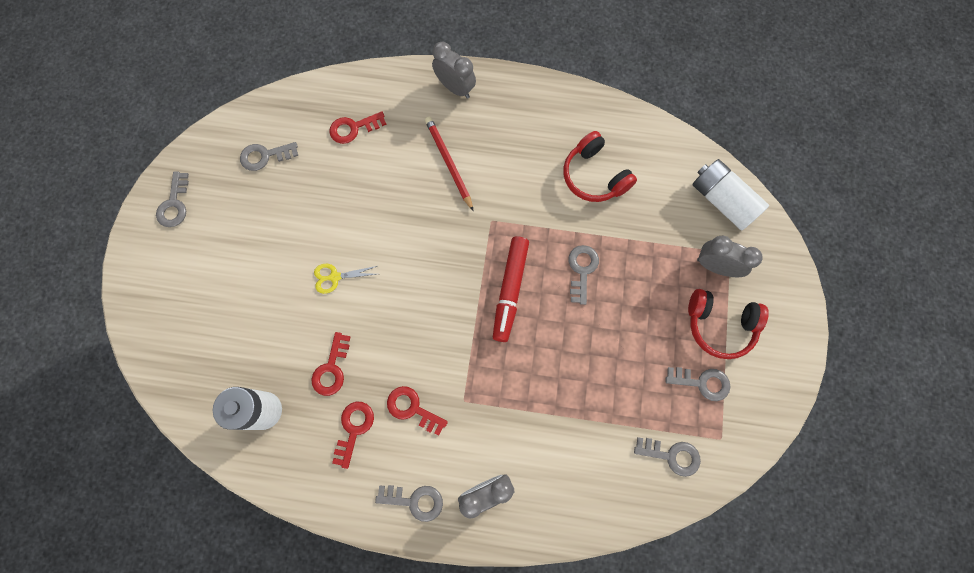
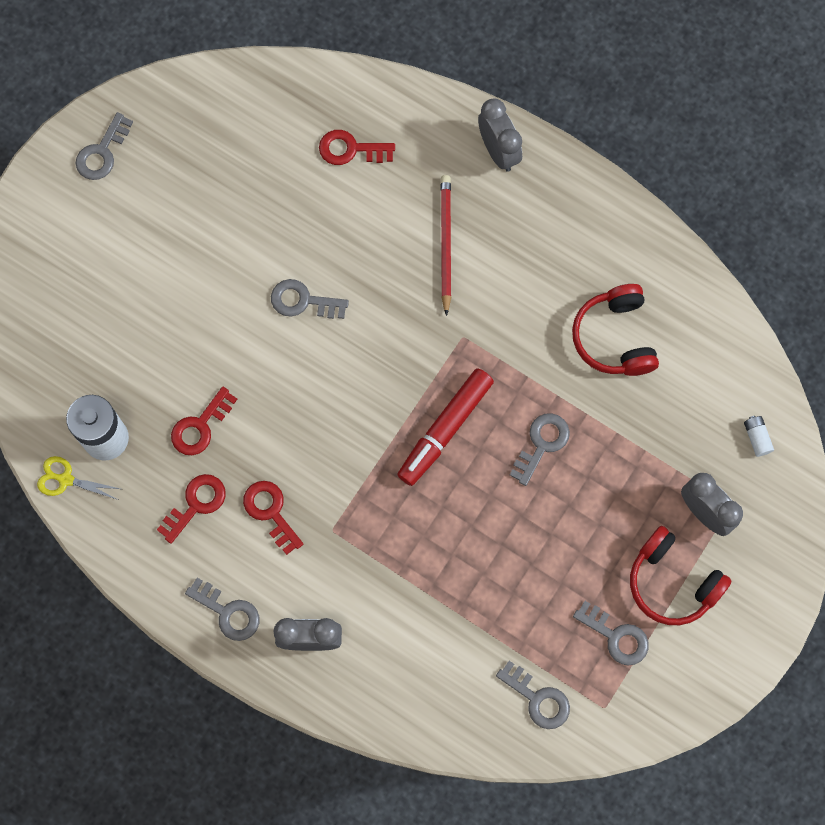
camera: 25 degrees right, 0 degrees up
(265, 156) = (231, 138): grey key -> grey key (303, 301)
(335, 277) = (249, 322): yellow scissors -> yellow scissors (66, 479)
(722, 201) = (756, 438): white battery -> white battery, size x0.42

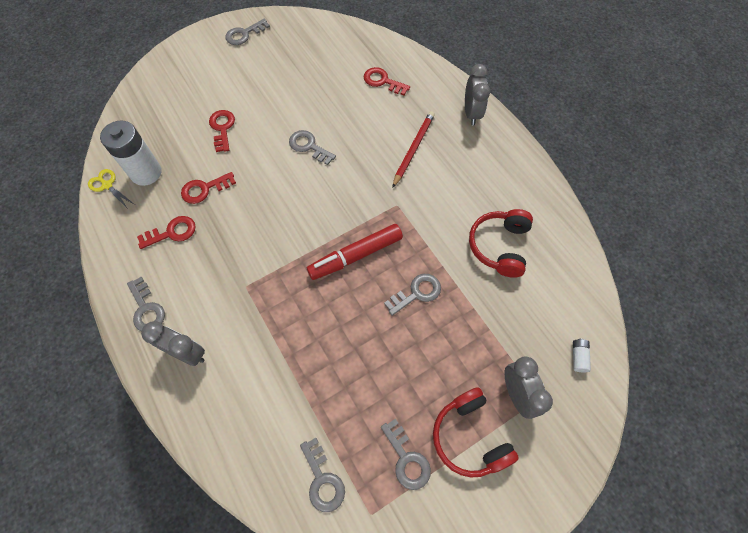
camera: 25 degrees right, 10 degrees down
(270, 512) = (214, 257): red key -> red key (222, 128)

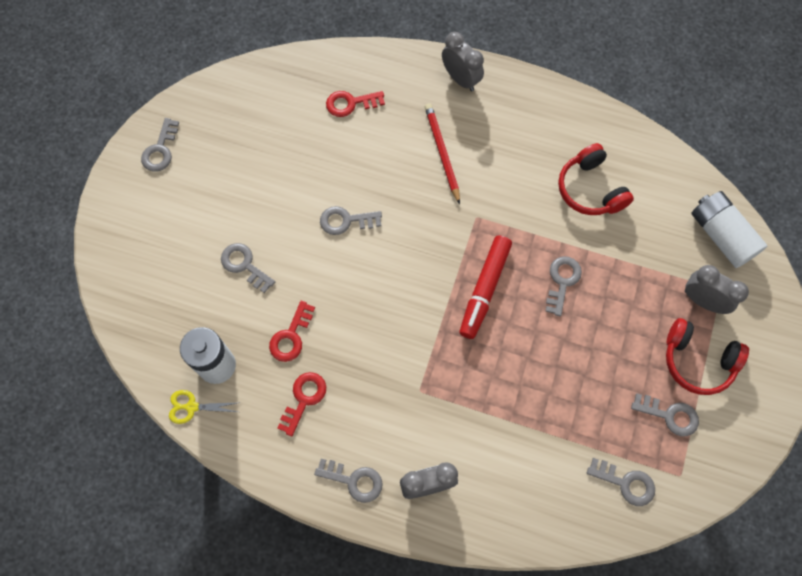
camera: 40 degrees left, 5 degrees up
(222, 128) = (244, 265): red key -> grey key
(578, 357) = (721, 235): white battery -> white battery, size x2.41

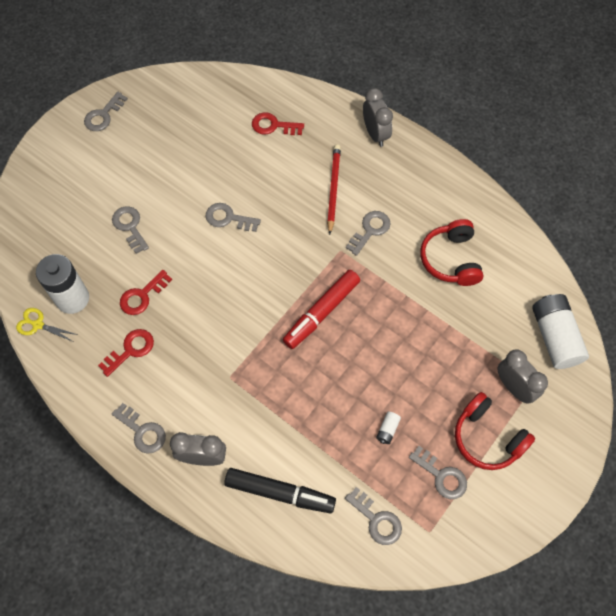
camera: 20 degrees right, 5 degrees down
(520, 492) = (280, 493): none -> black marker
(562, 281) = (392, 328): grey key -> grey key (370, 230)
(599, 388) = (387, 430): none -> white battery

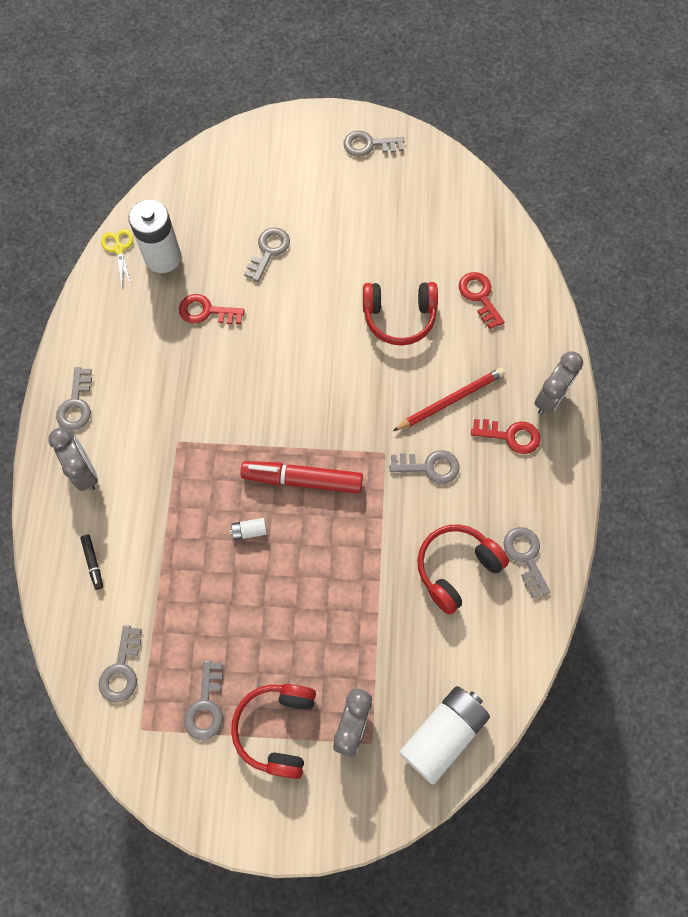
camera: 55 degrees right, 5 degrees up
(130, 350) = (146, 340): red key -> red key (510, 436)
(228, 218) = (342, 327): grey key -> grey key (525, 557)
(249, 180) = (399, 317): none -> red headphones
(280, 493) = (93, 563): black marker -> black marker, size x0.46
(387, 430) = (220, 622): white battery -> white battery (249, 531)

